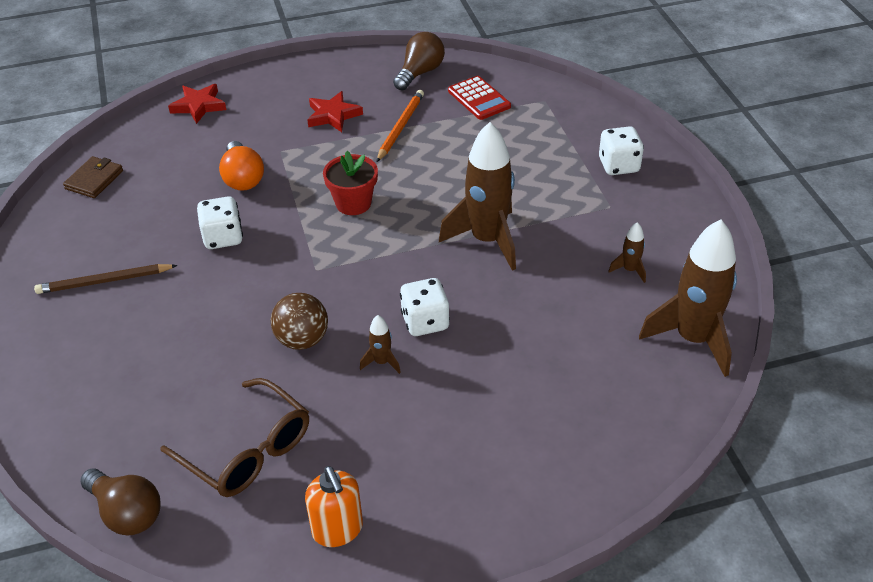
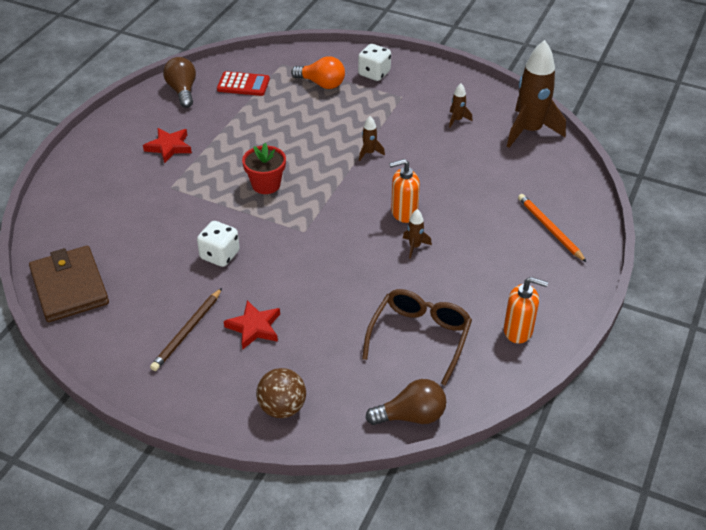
camera: 50 degrees left, 0 degrees up
(94, 180) = (69, 287): brown wallet -> brown wallet, size x1.79
(199, 106) = (64, 198): red star -> red star (254, 327)
(242, 178) = (173, 217): orange light bulb -> orange light bulb (321, 84)
(247, 450) = (419, 338): brown glasses -> brown glasses turned 60 degrees counterclockwise
(302, 340) = (357, 268): brown ball -> brown ball (282, 407)
(400, 127) = (223, 127): orange pencil -> orange pencil (549, 229)
(425, 322) = (403, 213): white dice -> orange soap dispenser
(487, 240) = (369, 153): brown rocket -> brown rocket, size x0.43

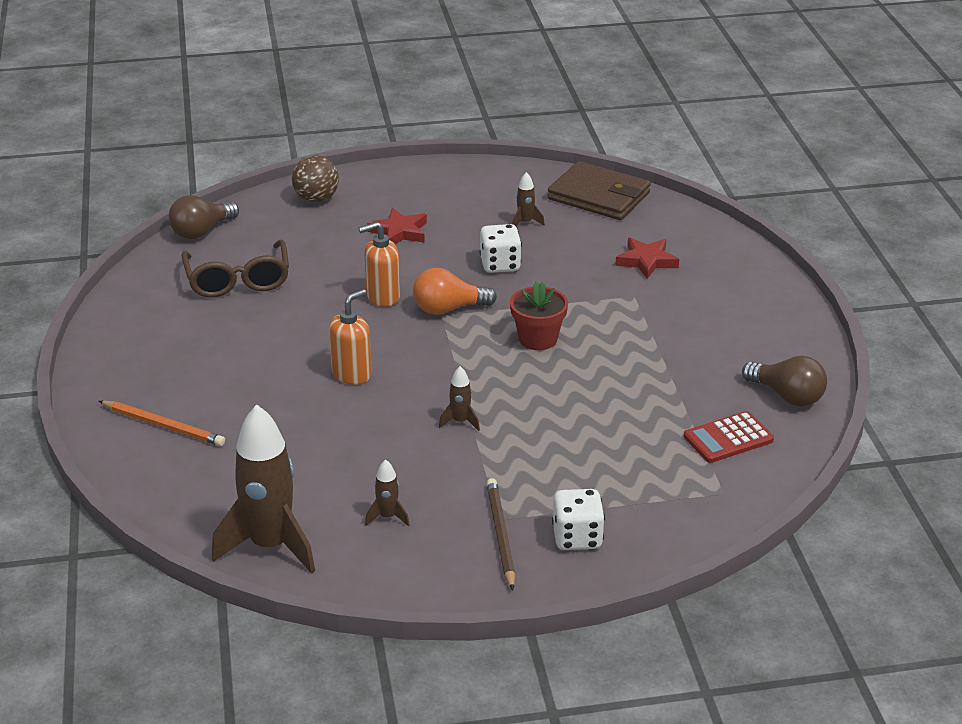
camera: 145 degrees right, 10 degrees down
(169, 147) = (697, 330): red star -> red star (646, 261)
(187, 331) = (454, 209): brown pencil -> brown pencil (500, 535)
(321, 84) = (630, 487): orange light bulb -> orange light bulb (448, 309)
(414, 247) = (309, 347): brown rocket -> brown rocket (525, 223)
(518, 331) = (142, 320): orange soap dispenser -> orange soap dispenser (382, 297)

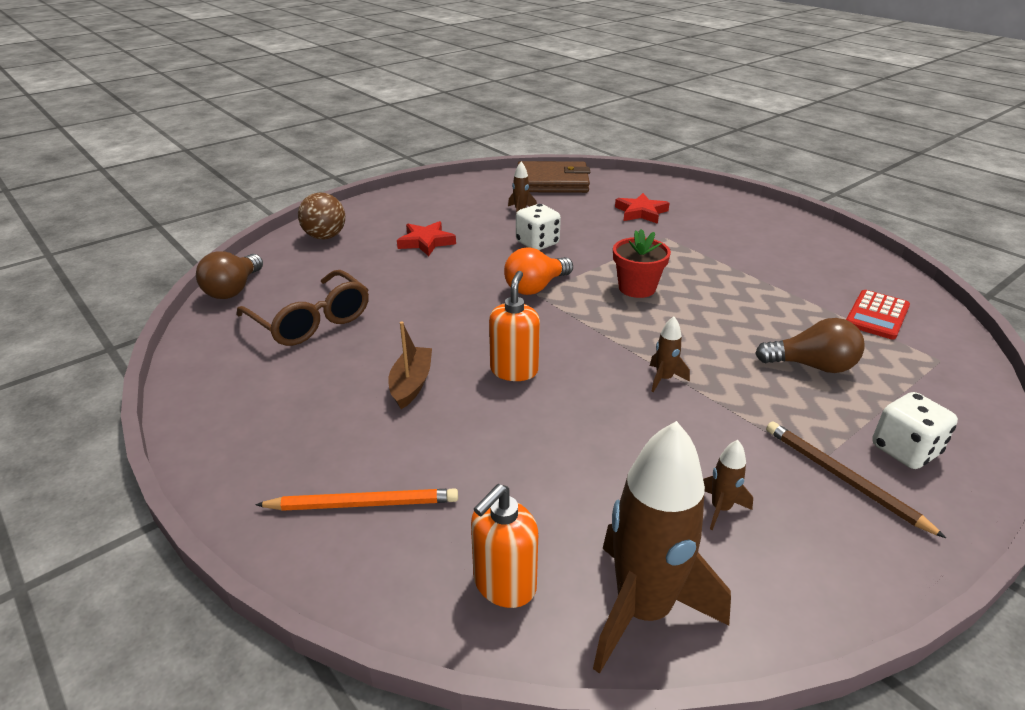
camera: 30 degrees left, 0 degrees up
(266, 358) = (411, 384): none -> brown boat
(382, 297) = (467, 294): orange soap dispenser -> orange soap dispenser (504, 584)
(787, 396) = (864, 271): brown light bulb -> brown light bulb (812, 366)

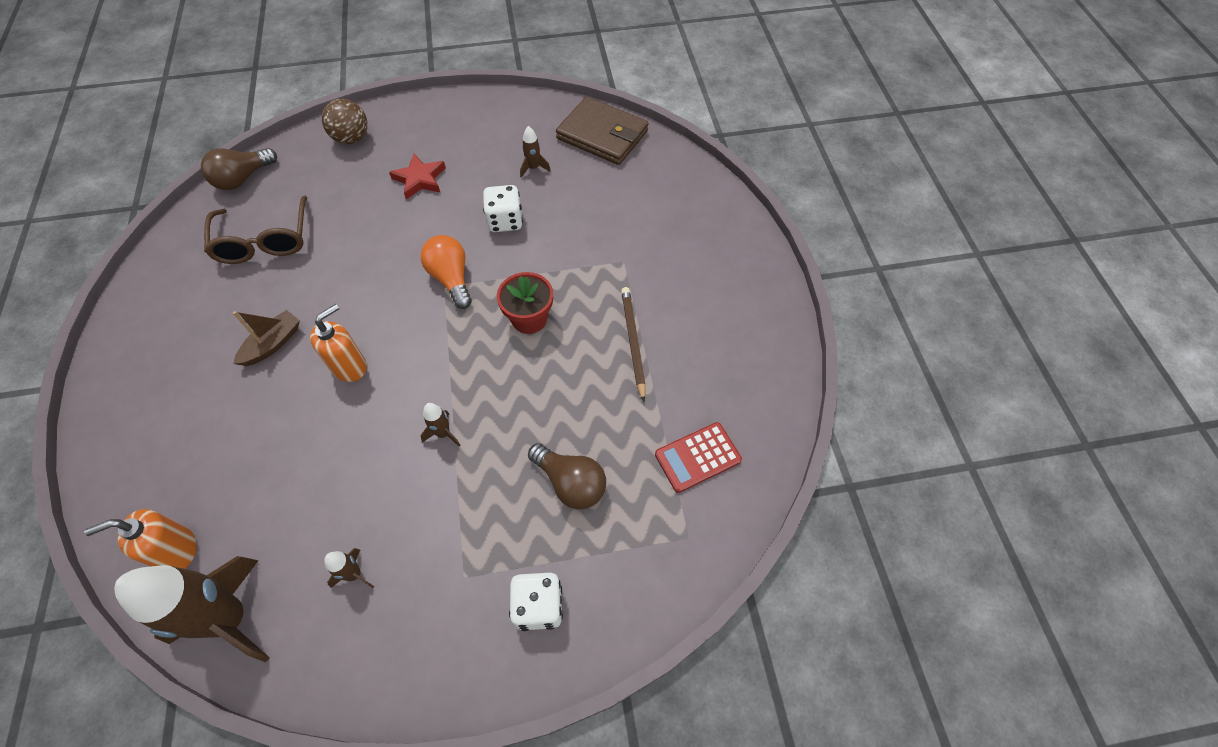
camera: 30 degrees right, 25 degrees up
(363, 504) = (159, 439): orange pencil -> none
(536, 287) = (451, 278): orange light bulb -> orange light bulb turned 75 degrees clockwise
(641, 212) = (638, 216): red star -> none
(843, 478) = (462, 602): brown pencil -> brown pencil (633, 342)

